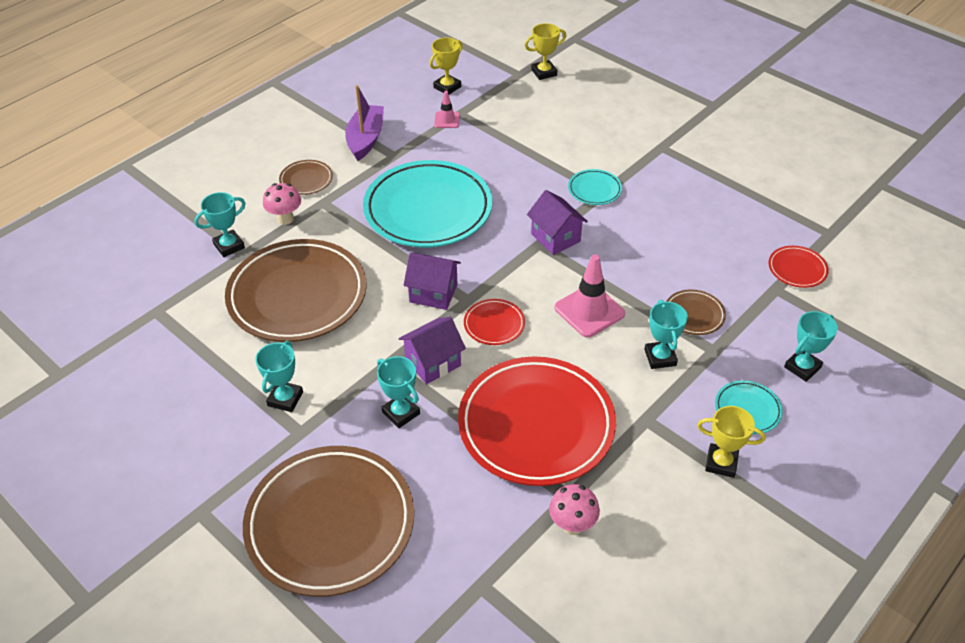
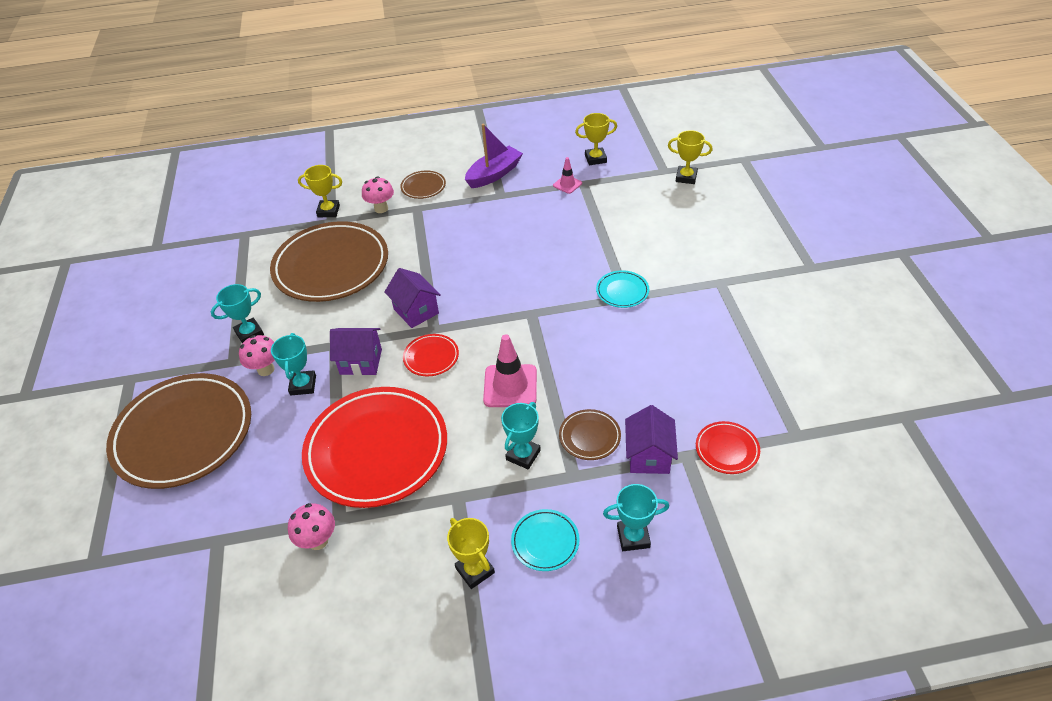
camera: 40 degrees right, 0 degrees up
(229, 246) = (328, 211): turquoise trophy -> yellow trophy
(345, 420) = (266, 369): none -> pink mushroom
(428, 209) = (480, 246): turquoise plate -> none
(555, 238) = (548, 314): purple house -> purple house (649, 456)

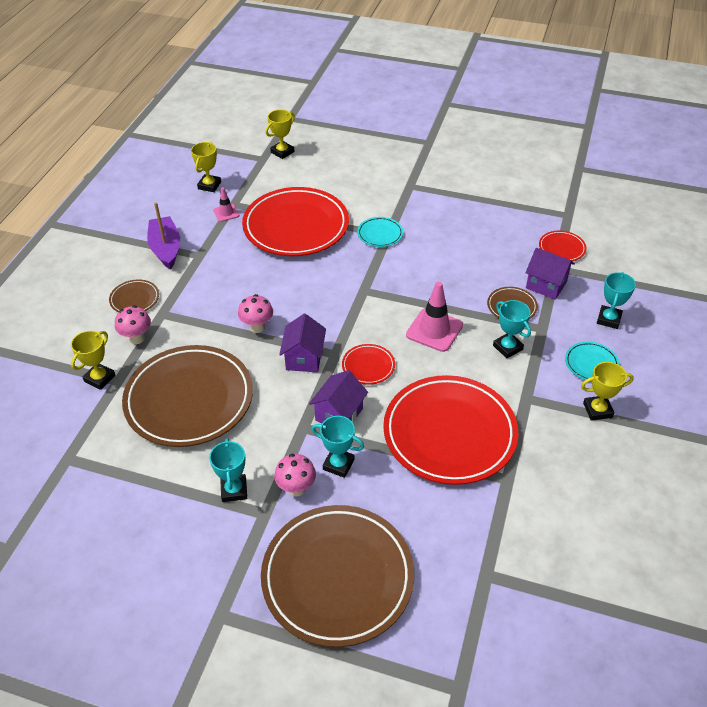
camera: 65 degrees left, 0 degrees up
(318, 541) = (523, 499): pink mushroom -> pink mushroom (257, 327)
(416, 311) = (304, 358): purple house -> purple house turned 75 degrees counterclockwise
(585, 232) = (296, 226): none -> red plate

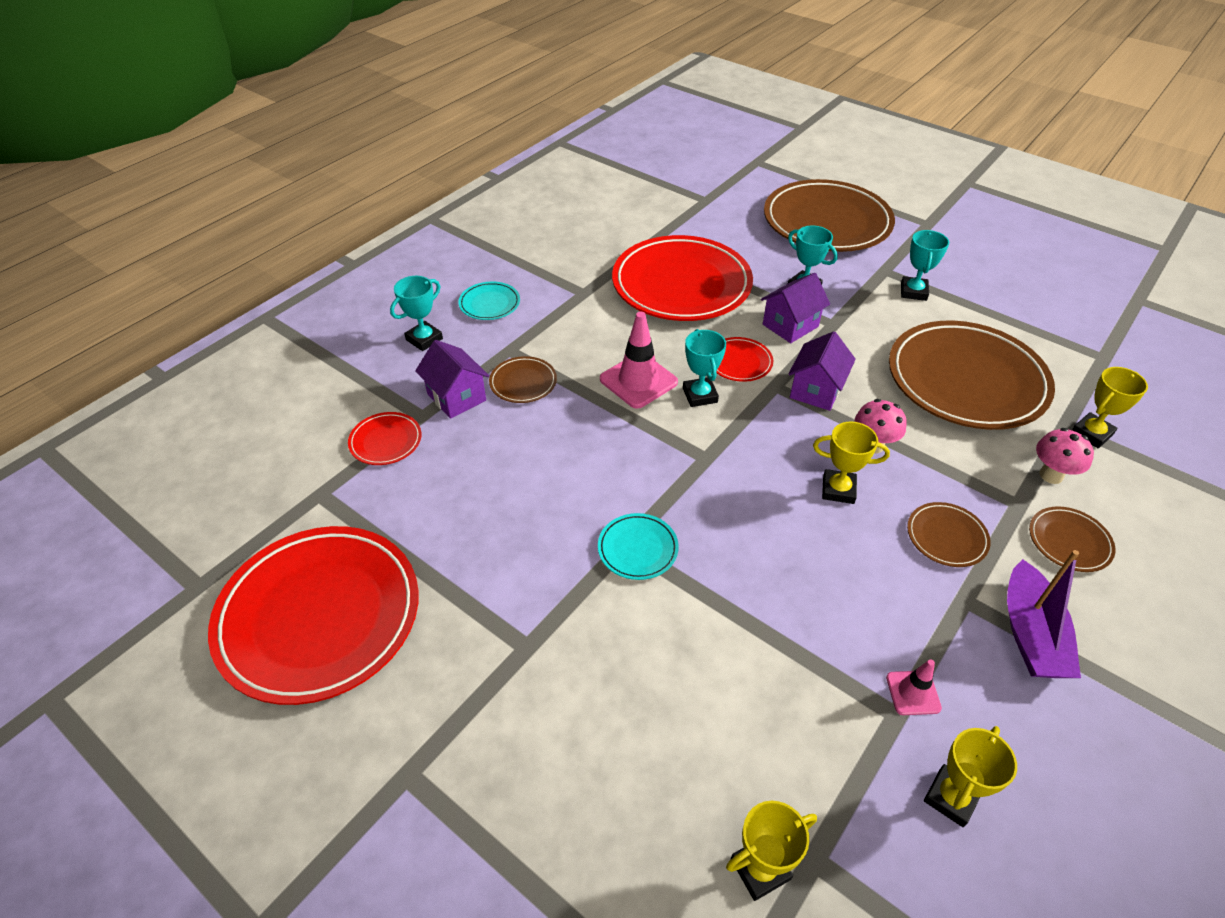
camera: 160 degrees left, 0 degrees up
(208, 283) = (946, 537): none -> brown plate
(296, 226) = (779, 612): red plate -> red plate (319, 616)
(296, 488) = (850, 280): pink mushroom -> none
(507, 347) = (565, 341): turquoise trophy -> turquoise trophy (700, 395)
(597, 410) = (523, 268): yellow trophy -> yellow trophy (838, 490)

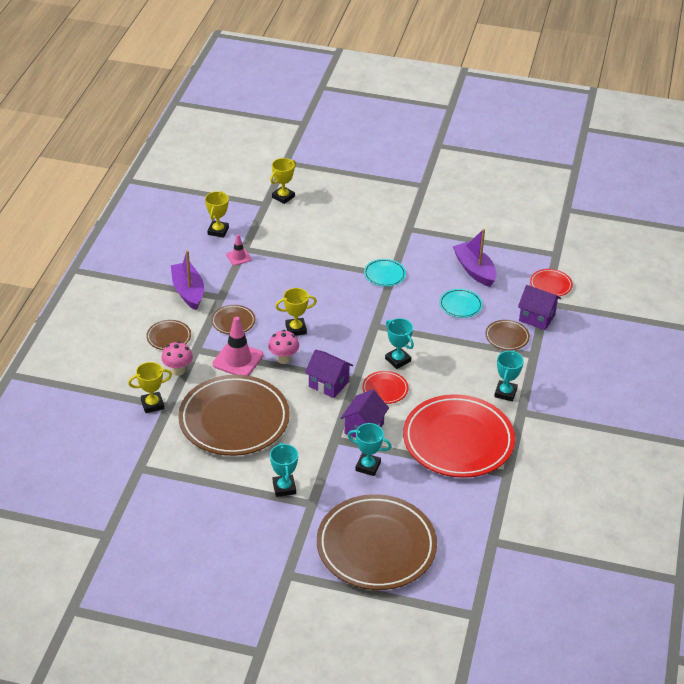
camera: 155 degrees right, 5 degrees down
(319, 616) = (503, 214): red plate -> none
(424, 339) = (591, 346): turquoise trophy -> turquoise trophy (505, 393)
(478, 507) = (474, 270): none -> purple boat
(489, 304) = (576, 383): turquoise plate -> turquoise plate (460, 305)
(638, 381) = (440, 358): pink traffic cone -> pink traffic cone (238, 360)
(816, 390) = (328, 384): purple house -> purple house turned 60 degrees counterclockwise
(1091, 433) = (152, 404): yellow trophy -> yellow trophy turned 45 degrees clockwise

